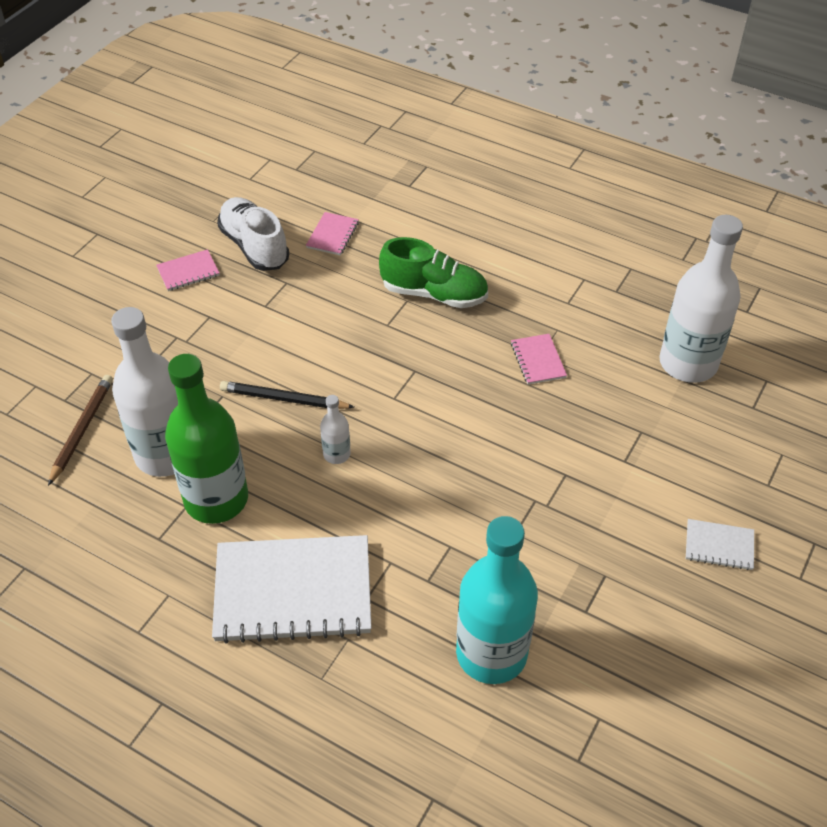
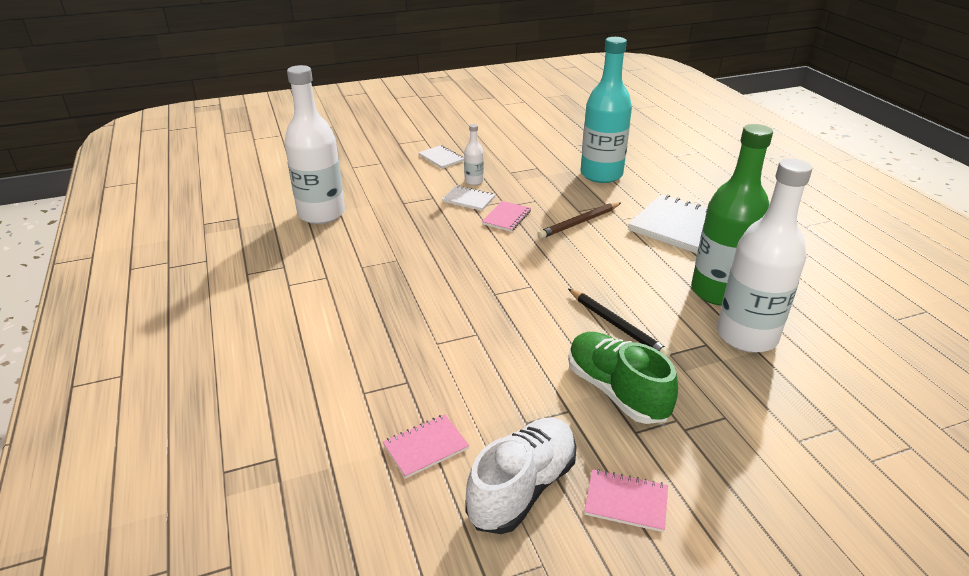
camera: 140 degrees left, 15 degrees down
(82, 429) = (823, 391): brown pencil -> brown pencil (579, 223)
(254, 246) = (522, 488): white shoe -> white shoe turned 150 degrees counterclockwise
(336, 454) = (606, 276): white bottle -> white bottle (474, 181)
(434, 294) = (409, 335): green shoe -> green shoe (616, 391)
(538, 360) = (403, 257): pink notebook -> pink notebook (506, 217)
(585, 483) = (468, 199): none -> white notebook

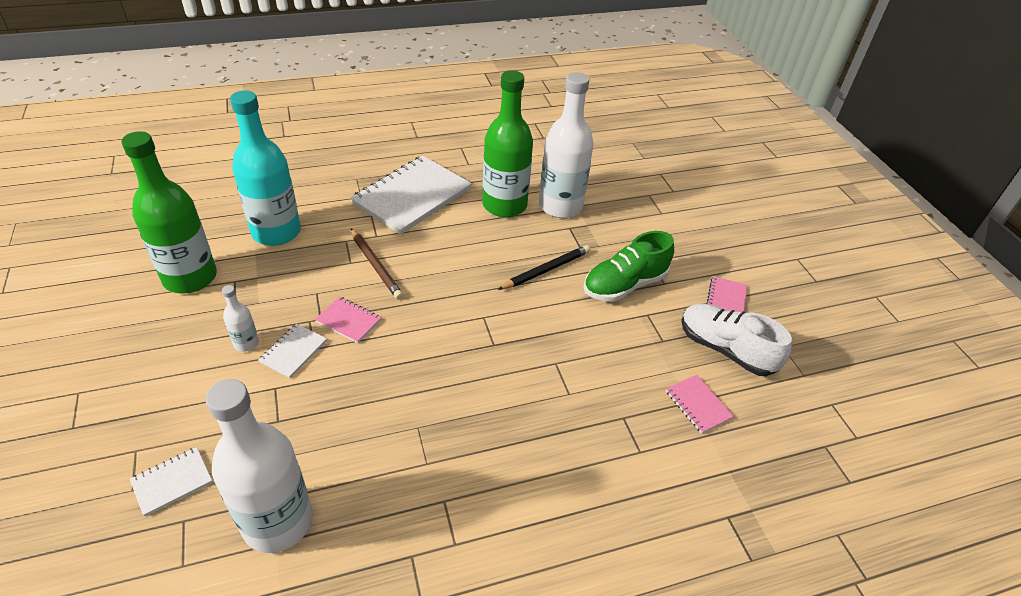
camera: 90 degrees left, 10 degrees up
(441, 158) = (158, 374): white notebook -> white notebook (172, 482)
(534, 152) = (190, 278): none -> green bottle

